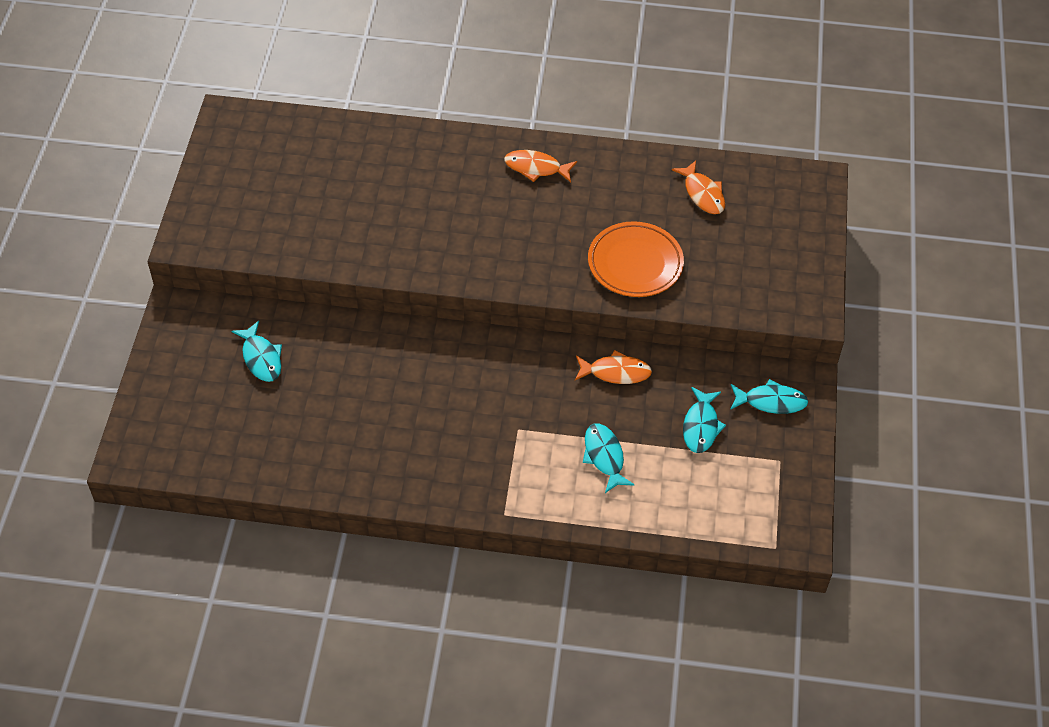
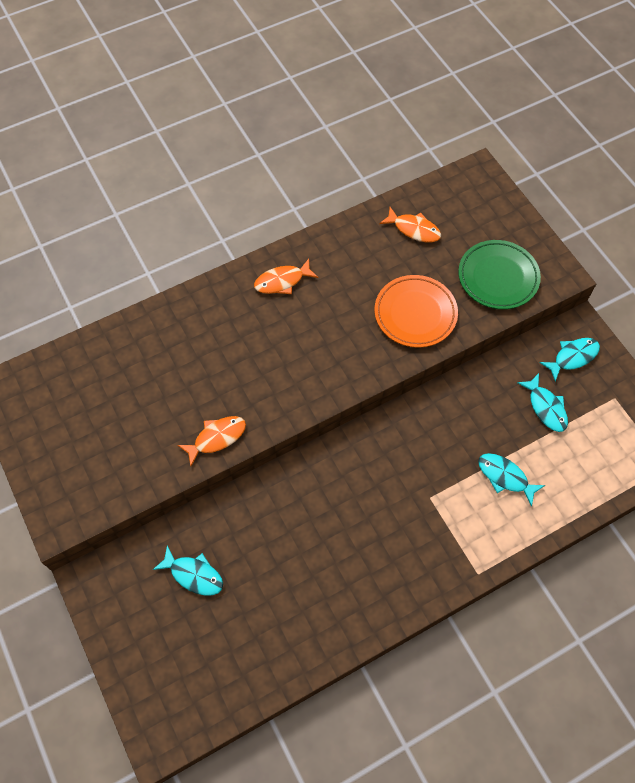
camera: 35 degrees left, 10 degrees up
(616, 372) = (457, 405): orange fish -> orange fish (217, 438)
(746, 279) = (498, 277): none -> green plate

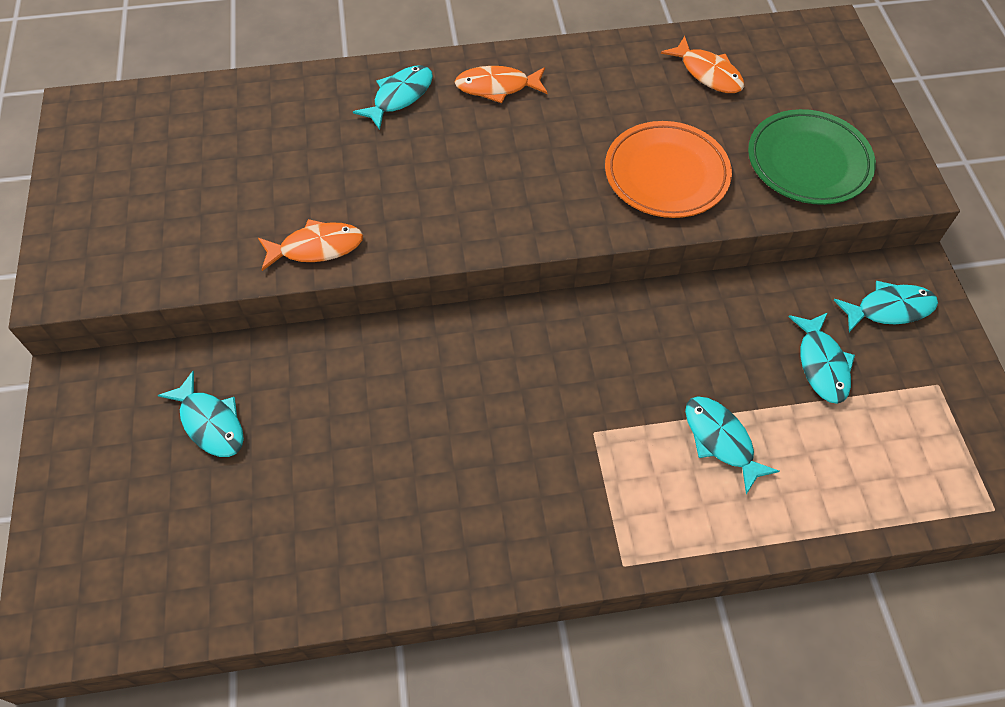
camera: 20 degrees right, 5 degrees down
(221, 308) = (400, 96): none -> turquoise fish

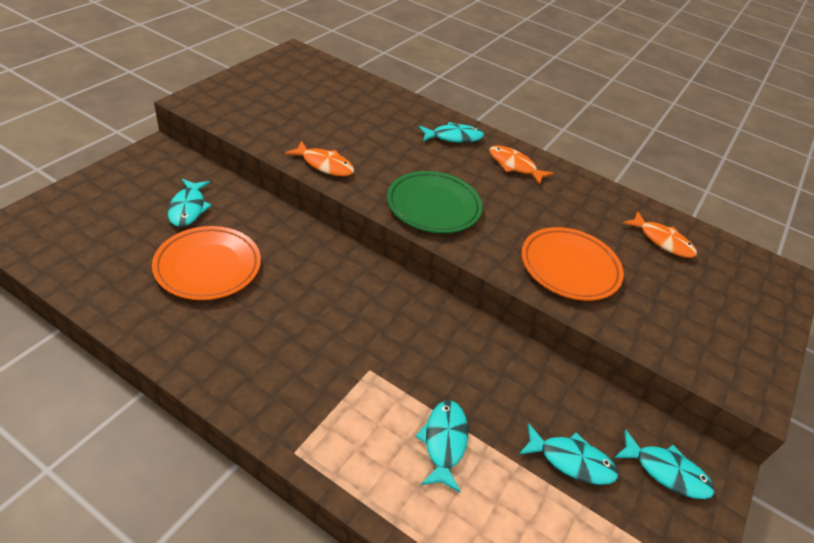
camera: 35 degrees right, 15 degrees down
(323, 469) = (208, 267): none -> orange plate
(708, 73) = (662, 241): orange fish -> orange fish turned 45 degrees counterclockwise
(808, 162) = (683, 329): green plate -> green plate (433, 206)
(821, 364) = (571, 461): turquoise fish -> turquoise fish turned 105 degrees counterclockwise

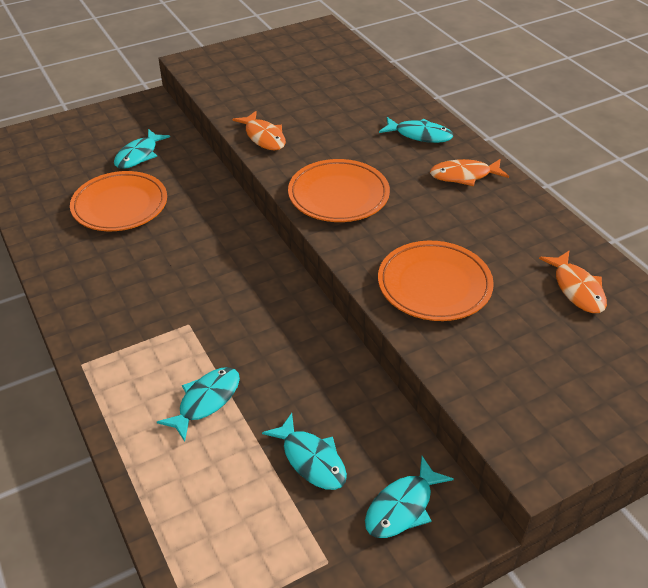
camera: 35 degrees right, 0 degrees up
(433, 206) = (338, 195): green plate -> orange plate
(514, 166) = (464, 176): orange fish -> orange fish turned 75 degrees counterclockwise
(666, 472) = (402, 507): turquoise fish -> turquoise fish turned 75 degrees clockwise

